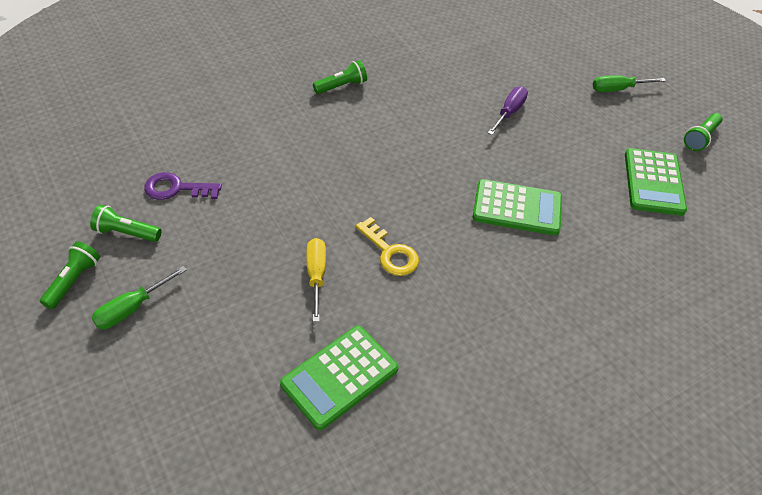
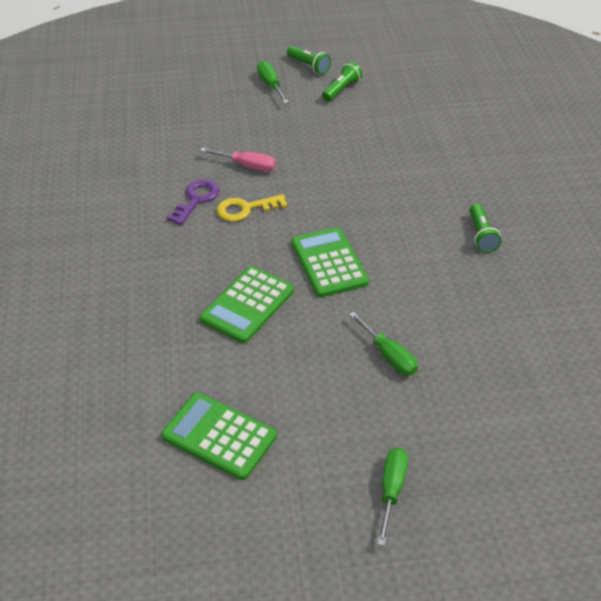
camera: 115 degrees right, 5 degrees down
(176, 188) = (377, 116): purple key -> purple key (196, 199)
(316, 276) = (247, 166): yellow screwdriver -> pink screwdriver
(339, 376) = (156, 157): green calculator -> green calculator (329, 263)
(509, 112) = (388, 356): purple screwdriver -> green screwdriver
(700, 138) = (261, 533): green flashlight -> none

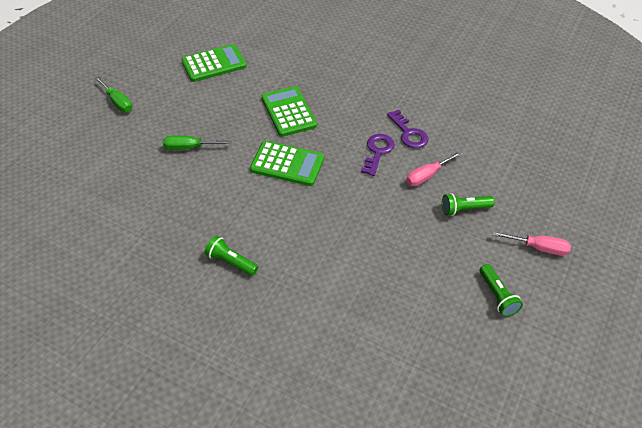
camera: 125 degrees right, 5 degrees up
(245, 209) = (377, 151): yellow key -> purple key
(270, 85) = (538, 248): green screwdriver -> pink screwdriver
(309, 66) = (557, 295): green flashlight -> green flashlight (464, 209)

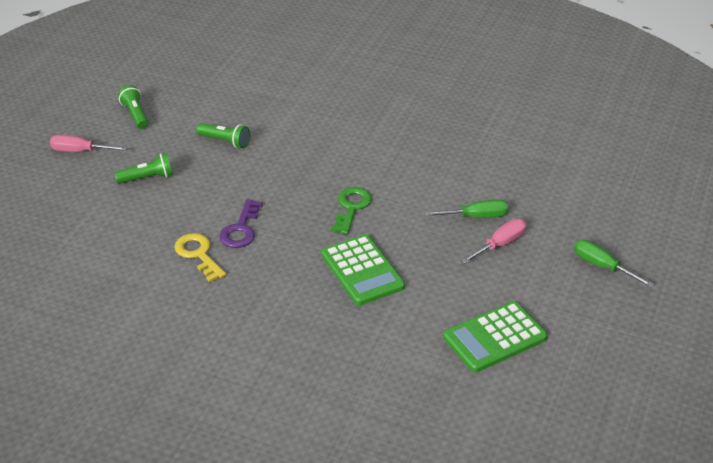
camera: 175 degrees right, 10 degrees down
(231, 262) = (389, 121): green flashlight -> green flashlight (225, 141)
(287, 164) = (351, 207): green calculator -> green key
(409, 133) = (198, 254): purple key -> yellow key
(427, 175) = (183, 207): pink screwdriver -> pink screwdriver (500, 244)

